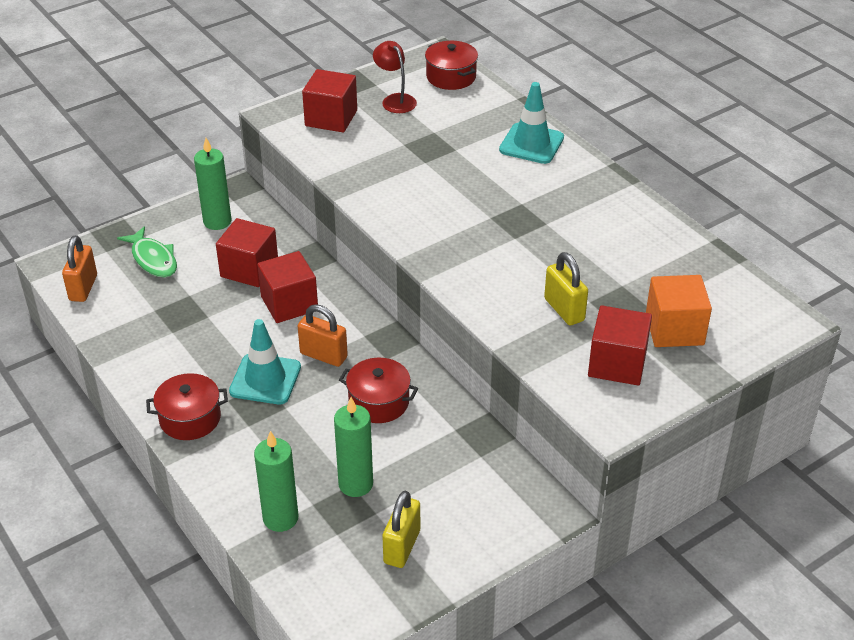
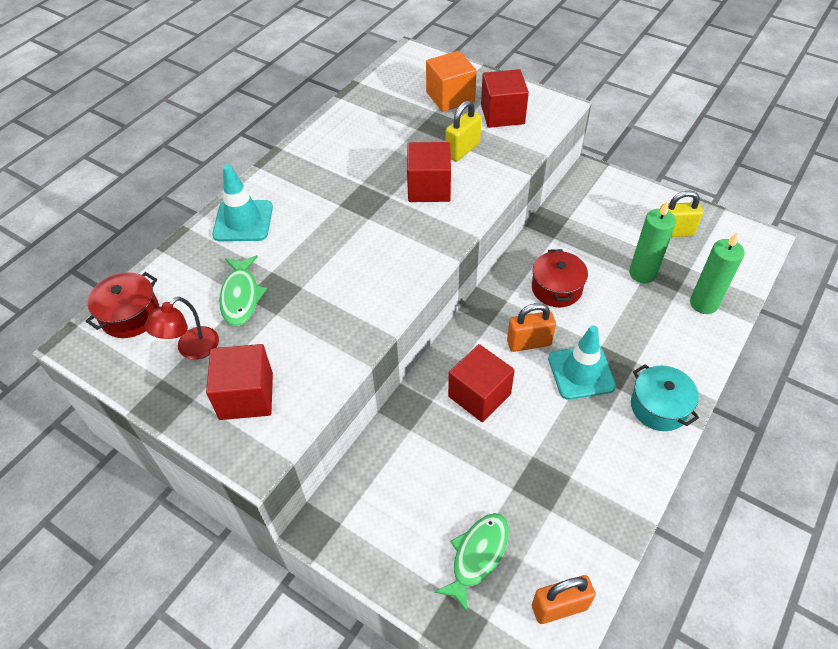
camera: 110 degrees left, 10 degrees up
(190, 418) = (659, 407): red pot -> turquoise pot
(217, 221) = (385, 521): green candle -> none
(249, 269) = (448, 451): red cube -> red cube (429, 188)
(323, 355) = (529, 343): orange padlock -> orange padlock turned 75 degrees clockwise
(436, 130) = (241, 296): none -> green fish

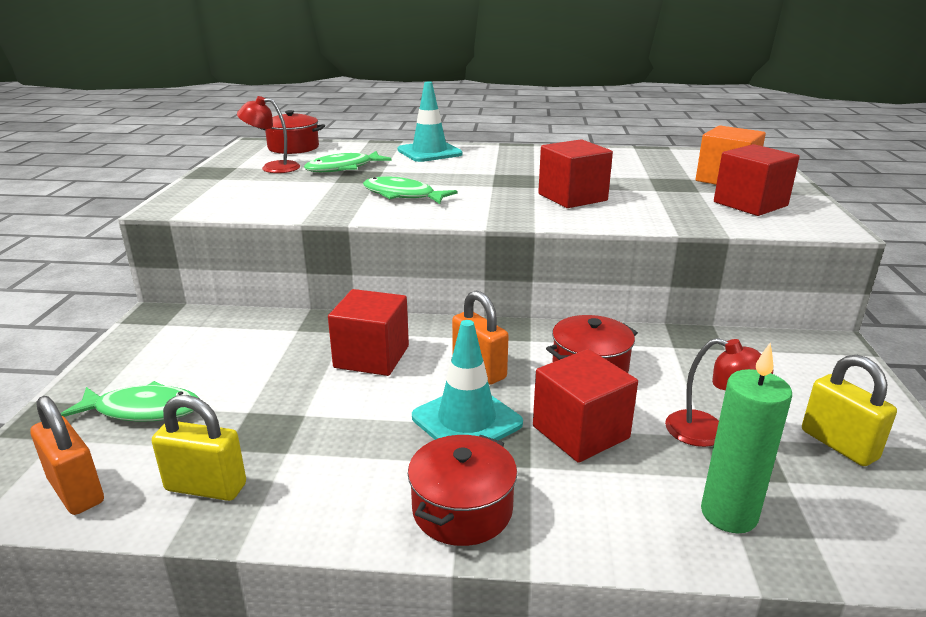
camera: 60 degrees right, 25 degrees down
(246, 396) = (234, 191): red cube -> red cube (580, 432)
(351, 281) = (402, 195): none -> green fish
(462, 150) = (655, 199): yellow padlock -> yellow padlock (206, 487)
(642, 273) = (708, 433): green candle -> red lamp
(659, 407) = (462, 509): turquoise pot -> red pot

